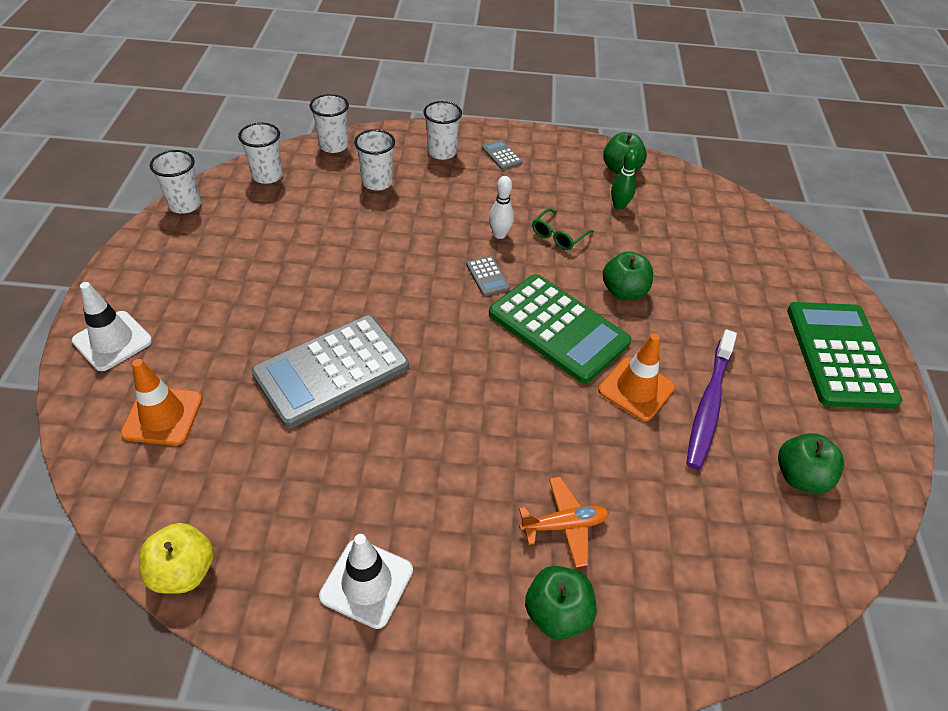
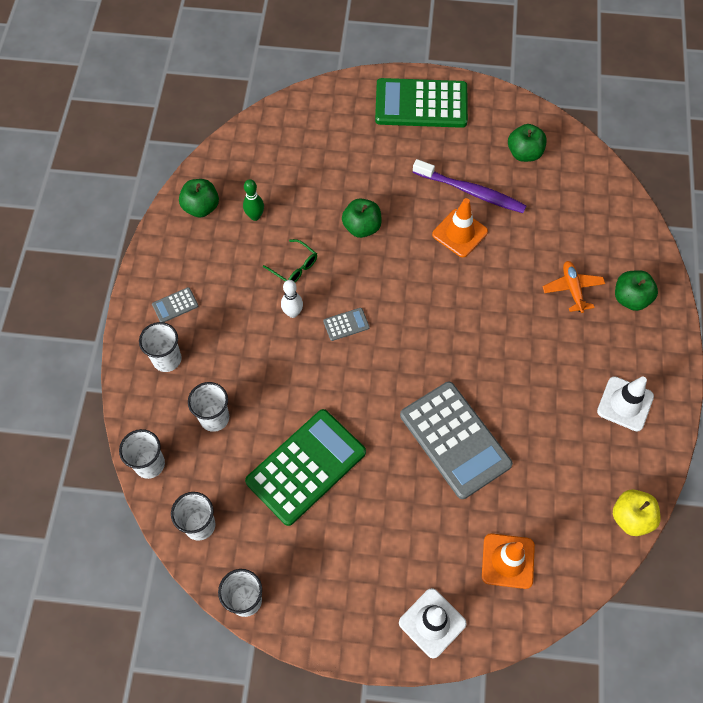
camera: 85 degrees left, 15 degrees up
(558, 328) = (403, 277): green calculator -> green calculator (306, 467)

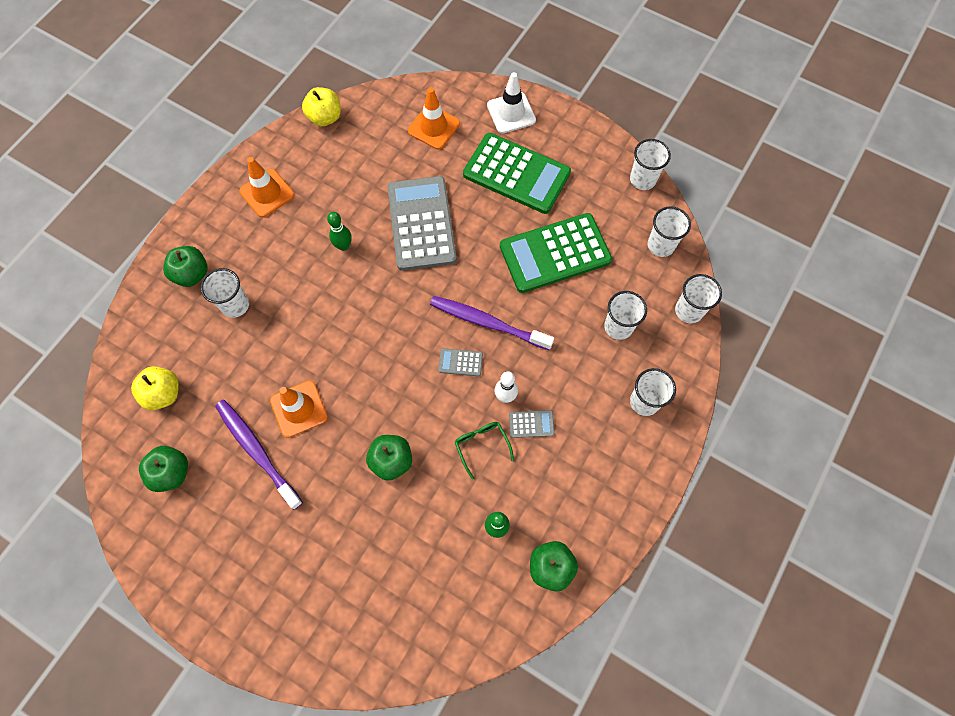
camera: 155 degrees left, 5 degrees up
(175, 305) = (618, 456): grey calculator -> grey calculator (531, 424)
(339, 369) = (487, 322): none -> purple toothbrush
(421, 104) = (236, 597): green calculator -> green calculator (516, 174)
(515, 383) = (343, 246): none -> green bowling pin
(572, 289) = (235, 305): orange plane -> white cup
(574, 200) = (163, 393): none -> yellow apple
(625, 404) = (267, 193): white traffic cone -> orange traffic cone

